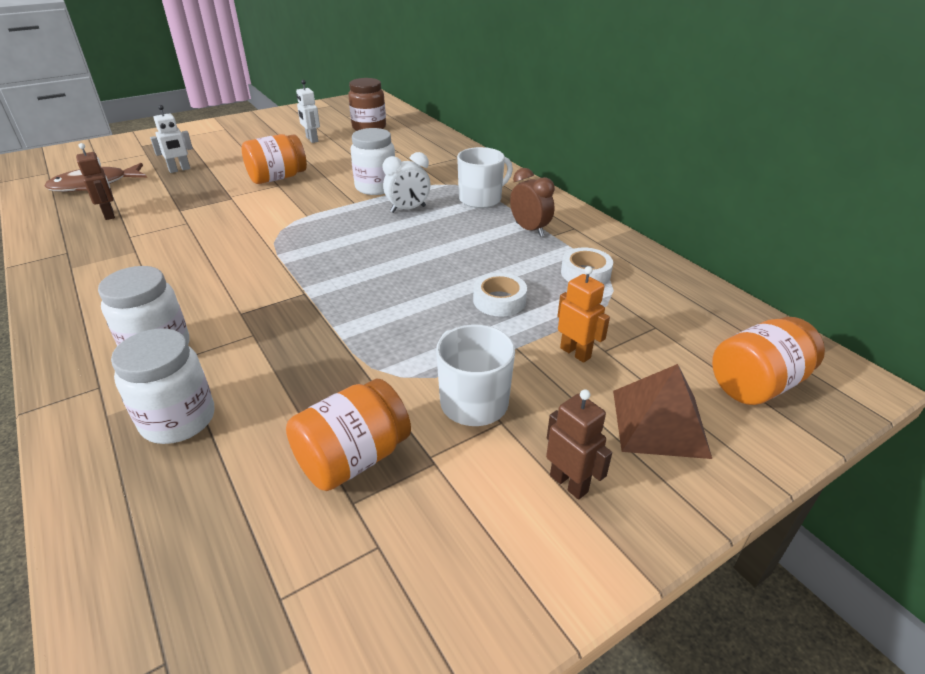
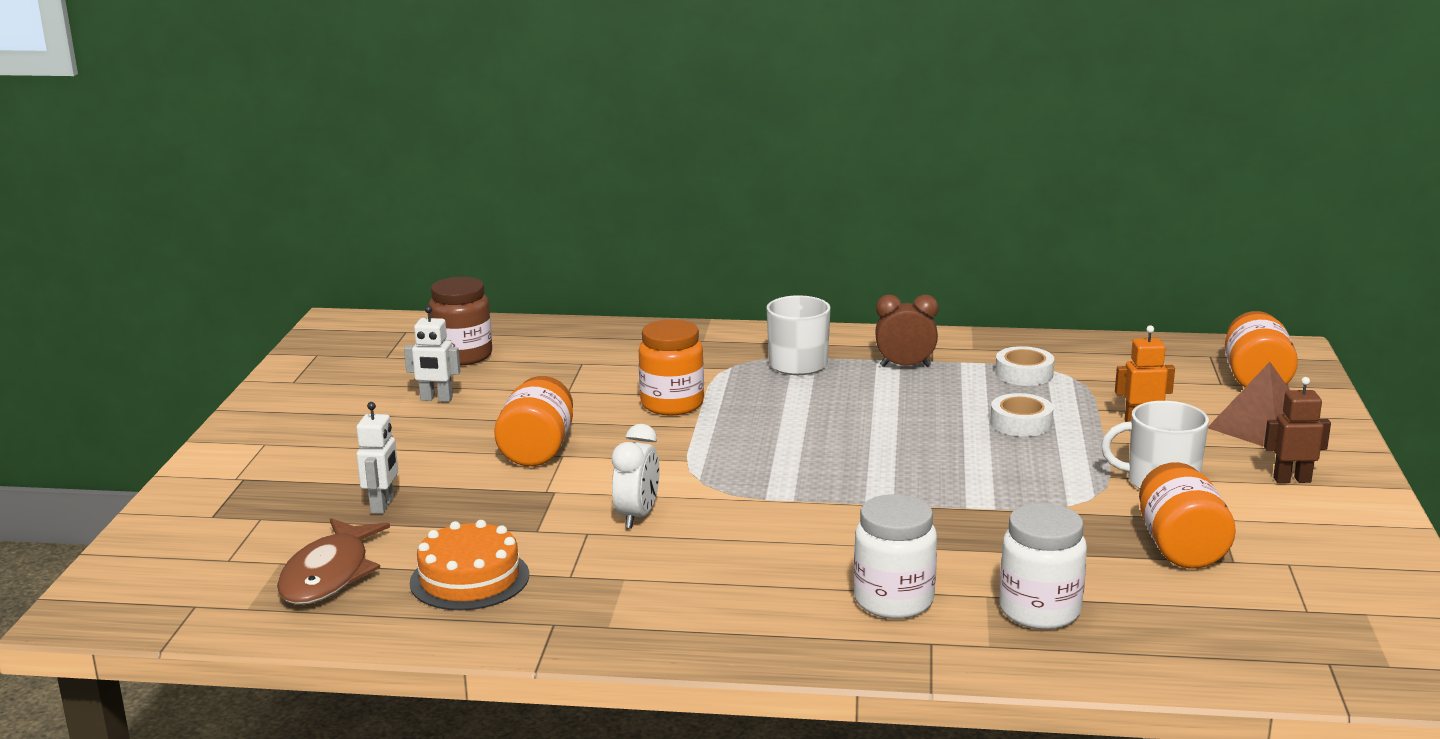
camera: 50 degrees left, 15 degrees down
(109, 214) = (469, 579): brown robot -> orange cake
(376, 187) = (672, 404): white jar -> orange jar
(408, 209) = (762, 405): white clock -> white clock (637, 516)

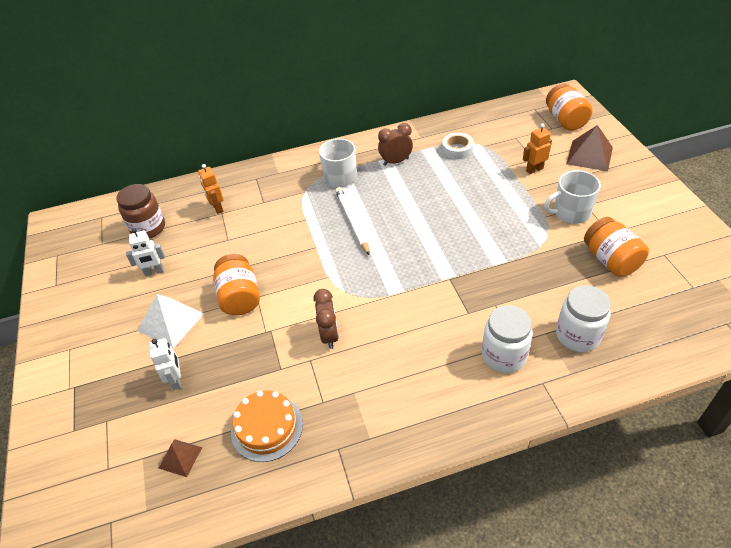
camera: 20 degrees left, 25 degrees up
(329, 575) = (180, 457): brown fish -> brown pyramid
(420, 451) = (171, 322): none -> white pyramid
(580, 357) = (217, 208): none -> orange robot
(637, 516) = (329, 335): white clock -> brown clock
(672, 404) = (292, 232): orange jar -> none
(775, 413) = (352, 221): none -> white pencil
(1021, 423) = (479, 189): white tape -> none
(1291, 480) = (627, 191): brown robot -> none

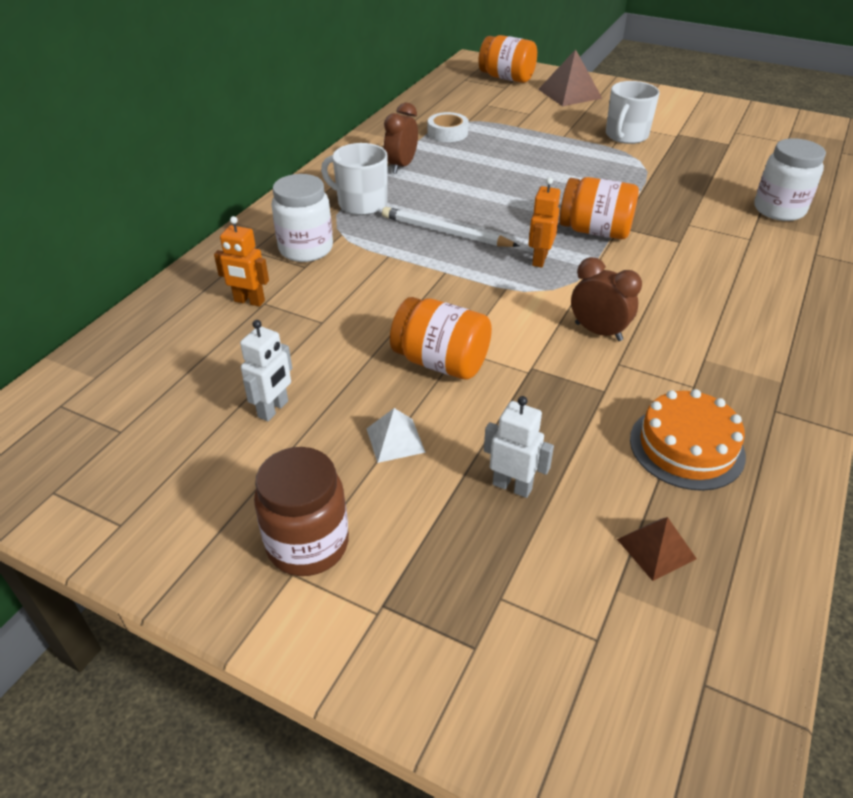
camera: 50 degrees left, 5 degrees down
(148, 228) = (175, 373): brown jar -> brown jar (308, 544)
(171, 322) = (395, 440): white pyramid -> white pyramid, size x0.57
(504, 355) = (759, 253): white jar -> white jar (306, 249)
(534, 169) = (544, 120): orange robot -> orange robot (539, 259)
(610, 260) = (710, 152): orange jar -> orange jar (595, 231)

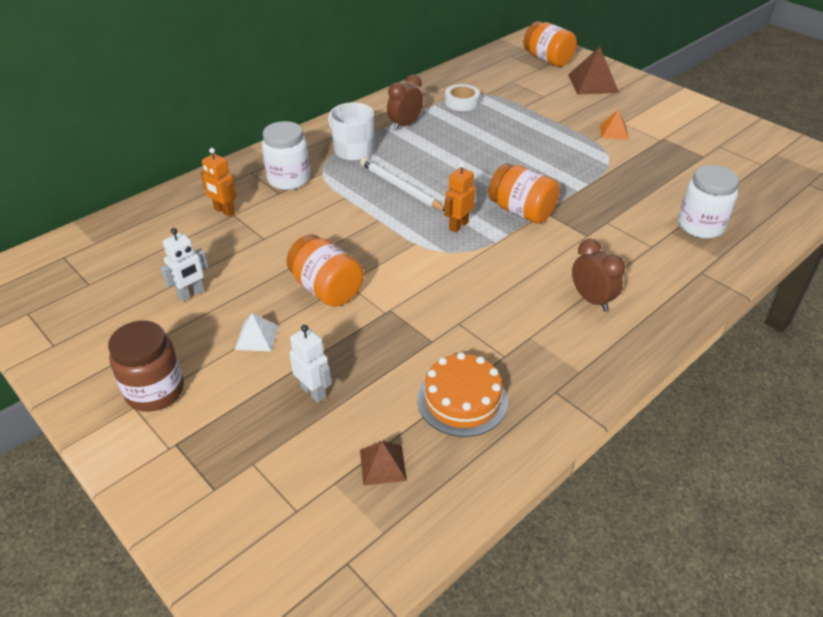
camera: 20 degrees right, 0 degrees up
(598, 332) = (461, 294): brown clock -> brown clock (591, 300)
(626, 136) = (614, 132): white mug -> orange pyramid

